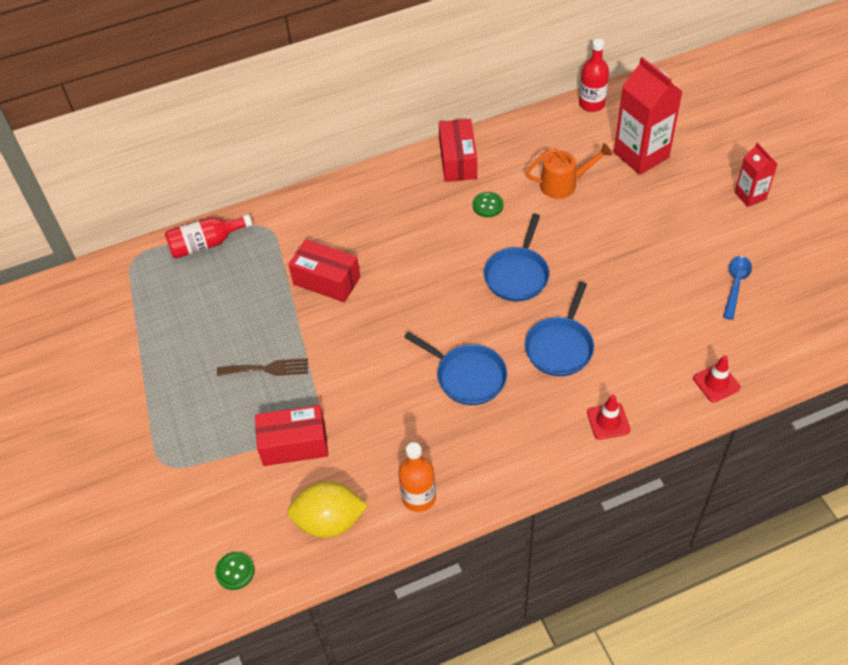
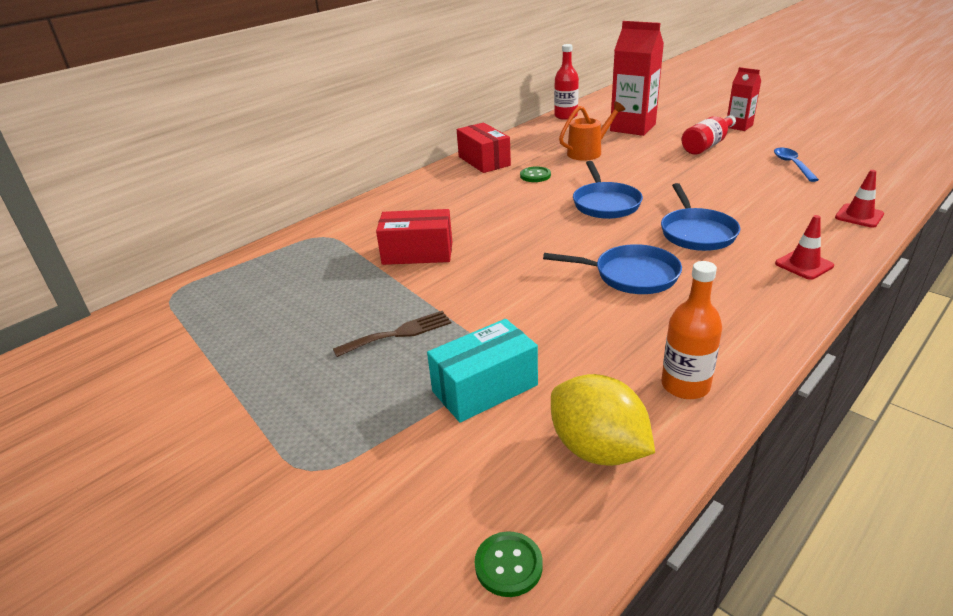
camera: 25 degrees left, 20 degrees down
(206, 244) = (259, 263): red bottle -> red bottle (707, 145)
(294, 444) = (485, 388): red box -> turquoise box
(329, 521) = (597, 449): yellow lemon -> yellow lemon turned 75 degrees clockwise

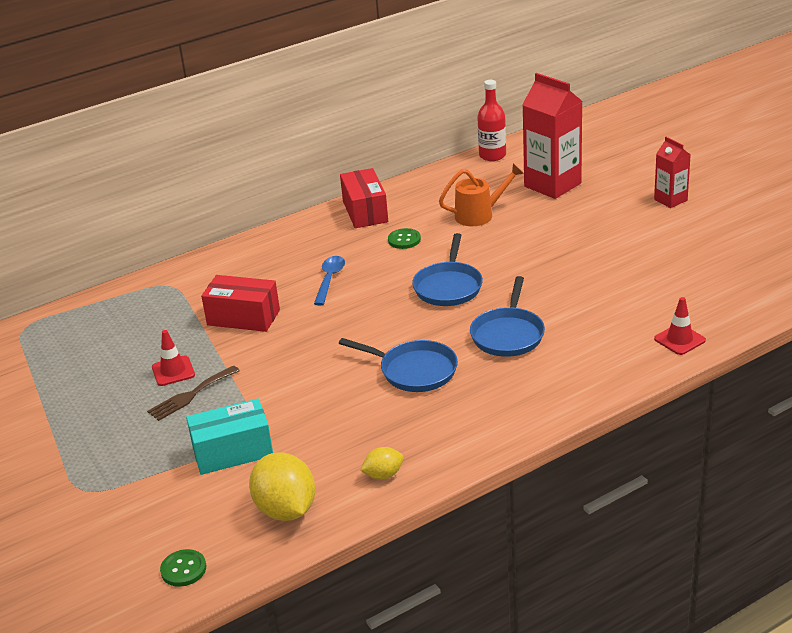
camera: 15 degrees right, 0 degrees up
(399, 333) = (191, 395): brown fork -> brown fork turned 150 degrees clockwise
(685, 385) = (383, 475): orange bottle -> yellow lemon
(707, 145) = (611, 223): red bottle -> none
(792, 165) = (676, 265): blue spoon -> blue spoon (329, 280)
(804, 265) = (575, 384): red traffic cone -> red traffic cone (173, 371)

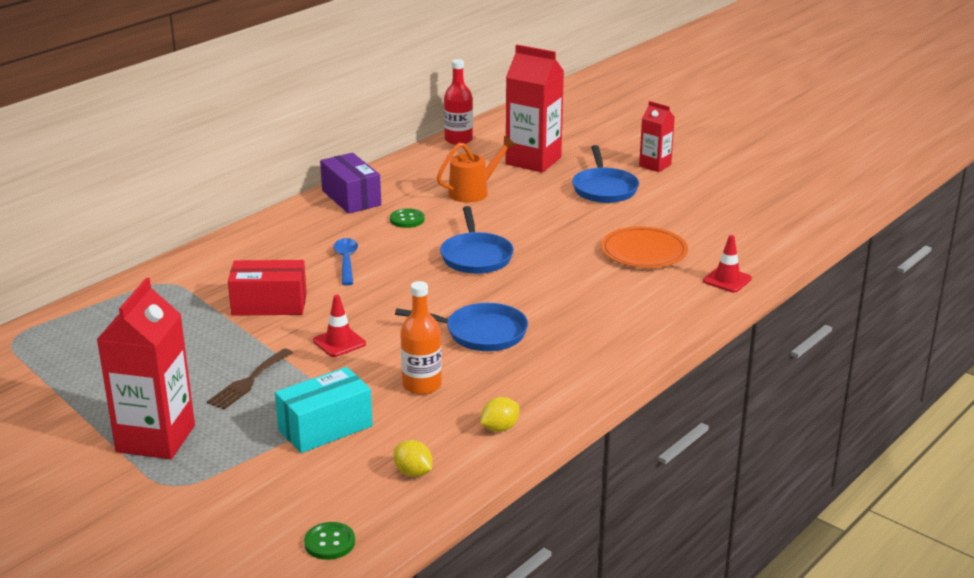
camera: 20 degrees left, 5 degrees down
(91, 442) = (155, 439): none -> red carton
(173, 371) = (216, 362): red traffic cone -> red traffic cone (339, 342)
(286, 510) = (413, 472): yellow lemon -> yellow lemon, size x0.52
(335, 419) = (422, 385): none -> orange bottle
(365, 211) = (351, 198): red box -> purple box
(508, 334) = (559, 292): blue pan -> blue pan (604, 188)
(611, 298) = (644, 251): none -> orange plate

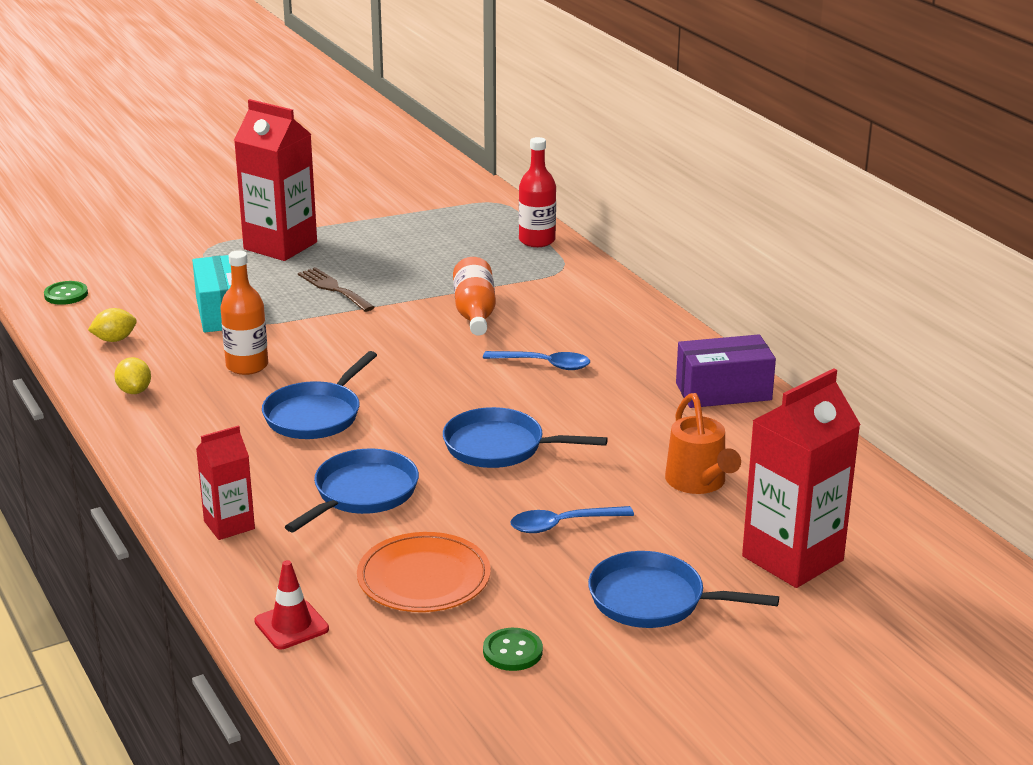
camera: 110 degrees right, 0 degrees up
(269, 304) = (475, 312): red box -> orange bottle
(339, 342) = (366, 337): red traffic cone -> none
(407, 219) = (635, 419): green button -> green button (512, 651)
(458, 140) = (905, 507): red bottle -> red bottle (537, 240)
(552, 222) = (563, 524): none -> blue spoon
(571, 291) = (362, 493): none -> blue pan
(655, 165) = (723, 680): red carton -> red carton (229, 525)

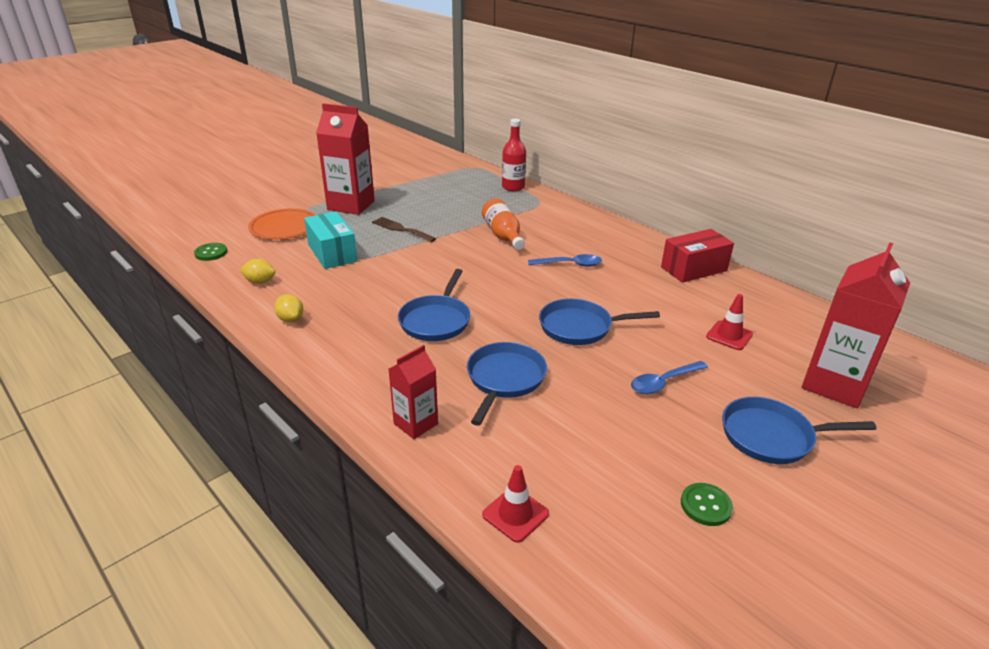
camera: 15 degrees left, 5 degrees up
(114, 340) = (260, 282): yellow lemon -> yellow lemon turned 45 degrees clockwise
(247, 366) = (367, 289): orange bottle -> none
(424, 578) = (594, 447): orange plate -> orange plate (284, 227)
(699, 483) = (729, 335): orange watering can -> red traffic cone
(723, 391) = (694, 269): purple box -> red box

